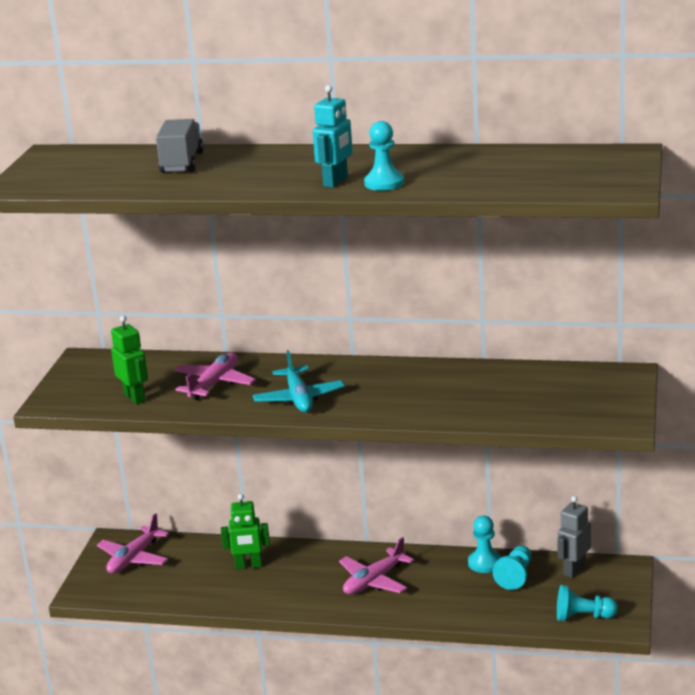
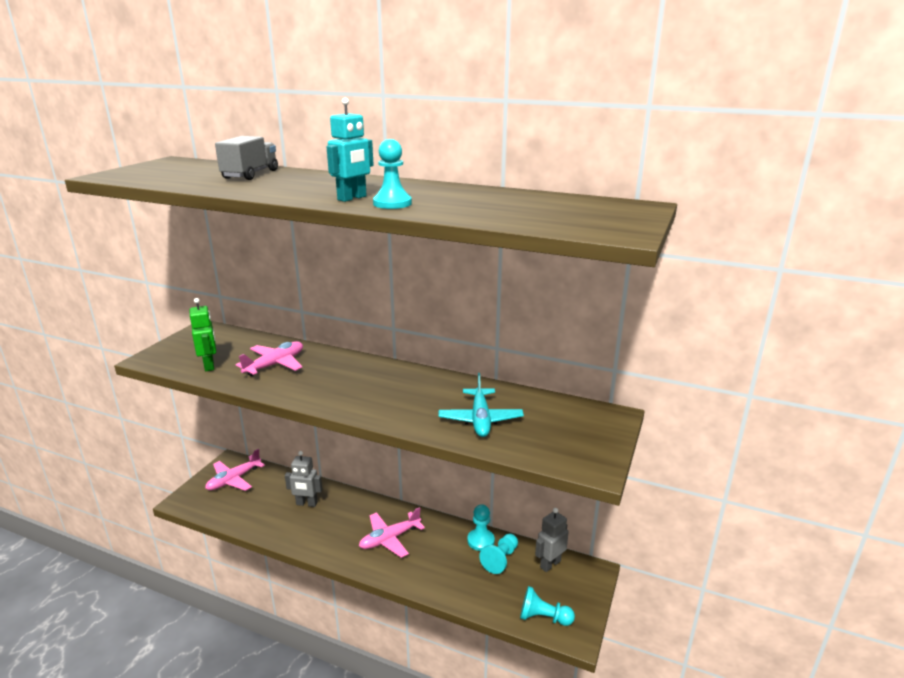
camera: 10 degrees right, 0 degrees up
(248, 566) = (306, 504): green robot -> grey robot
(299, 398) = (328, 389): turquoise plane -> turquoise plane (480, 419)

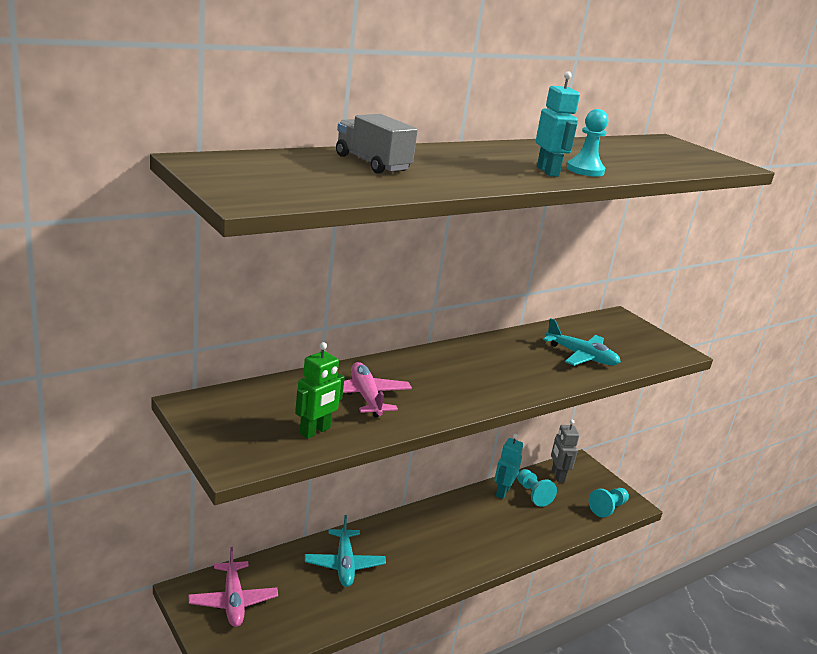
camera: 60 degrees left, 0 degrees up
(209, 365) = (315, 431): green robot -> green robot turned 120 degrees clockwise
(306, 504) = (344, 564): grey robot -> turquoise plane
(389, 539) = (453, 537): pink plane -> none
(480, 541) = (502, 492): turquoise pawn -> turquoise robot

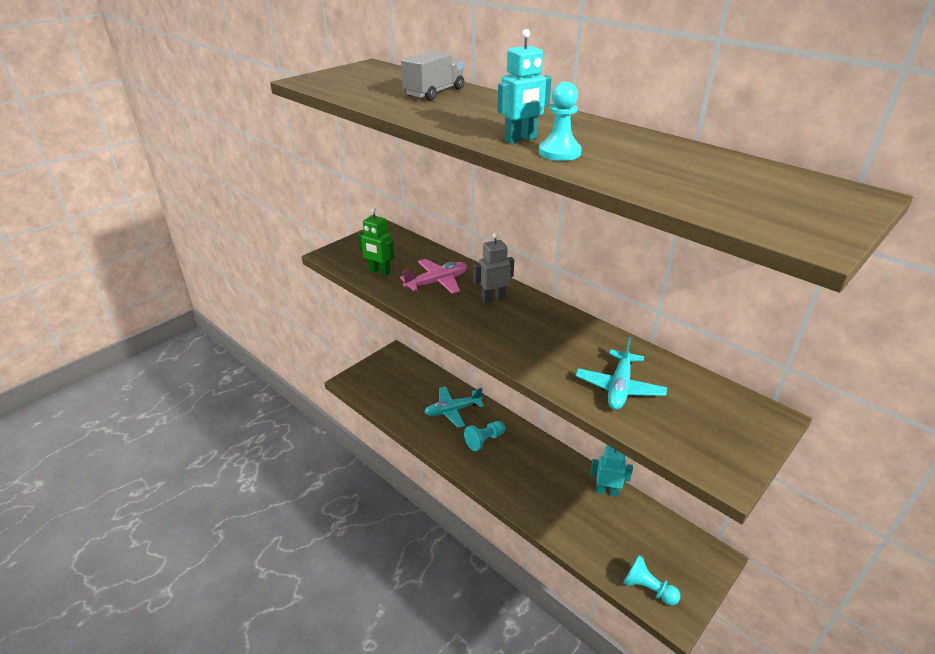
camera: 80 degrees right, 10 degrees up
(233, 601) = (395, 371): pink plane -> none
(532, 494) = (621, 516): turquoise pawn -> turquoise pawn (484, 440)
(557, 476) = (671, 536): grey robot -> grey robot (493, 299)

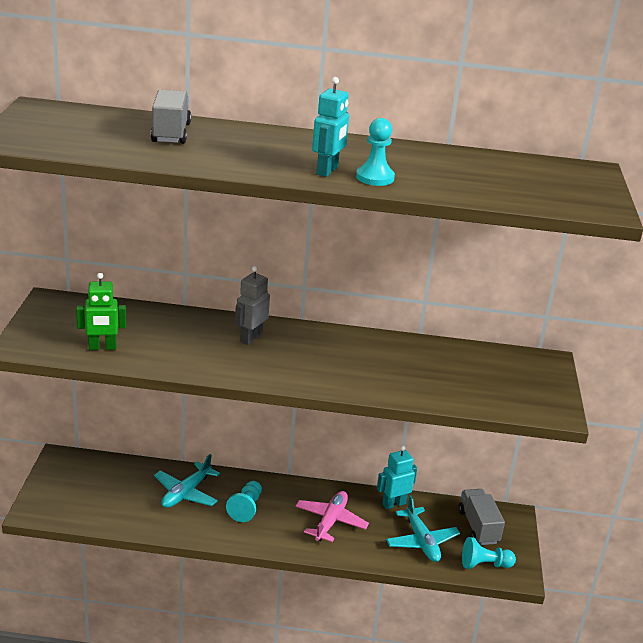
camera: 40 degrees left, 5 degrees down
(437, 282) = (177, 339): pink plane -> pink plane (330, 521)
(619, 387) = (432, 378): turquoise plane -> turquoise plane (421, 541)
(671, 550) = (478, 527): none -> grey truck

